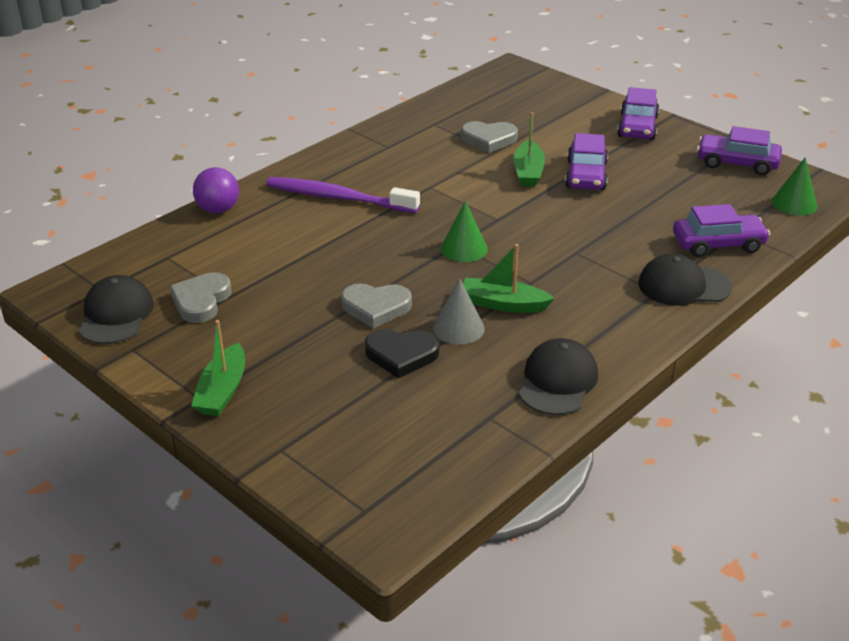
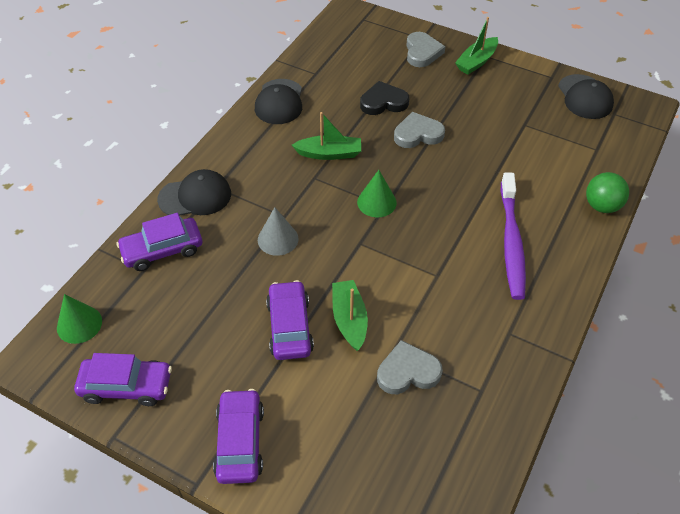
camera: 165 degrees right, 15 degrees up
(201, 301) = (539, 117): grey heart -> grey heart (422, 52)
(218, 209) = (602, 206): purple ball -> green ball
(222, 391) = (476, 62): green boat -> green boat turned 135 degrees counterclockwise
(338, 198) = (511, 242): purple toothbrush -> purple toothbrush turned 90 degrees clockwise
(458, 328) = (354, 128): grey cone -> grey cone (278, 239)

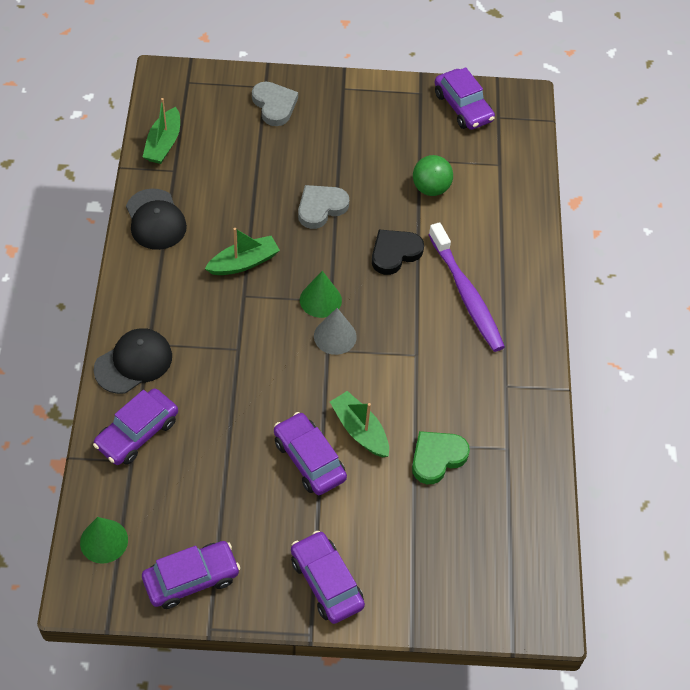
camera: 30 degrees left, 5 degrees up
(278, 239) = (246, 376): grey cone -> grey cone (335, 336)
(383, 102) = (266, 182): black heart -> black heart (394, 253)
(408, 372) = (437, 458): grey heart -> green heart
(476, 62) = (336, 99): green boat -> green boat (163, 144)
(585, 97) = (463, 107): black cap -> purple car
(602, 206) = (529, 226): green ball -> green ball (430, 188)

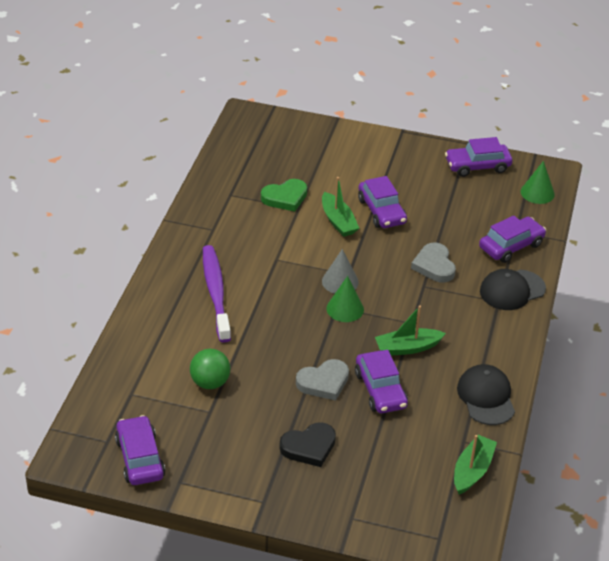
camera: 165 degrees left, 15 degrees down
(274, 105) = (346, 493): grey heart -> grey heart (434, 266)
(326, 582) = (385, 151): purple car -> purple car (380, 390)
(394, 253) = (266, 333): black heart -> black heart (309, 447)

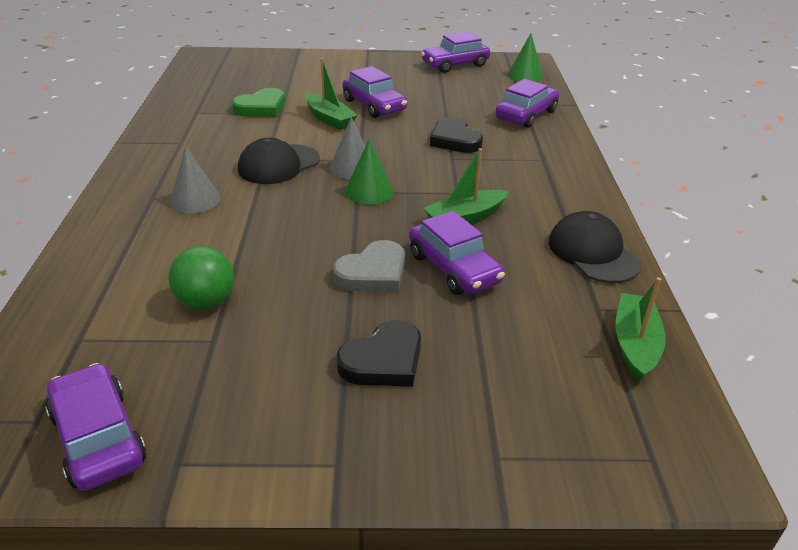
camera: 15 degrees left, 5 degrees down
(215, 293) = (195, 200): purple toothbrush -> grey cone
(434, 266) = (454, 140): grey heart -> black heart
(512, 290) = (552, 148): black cap -> black cap (278, 164)

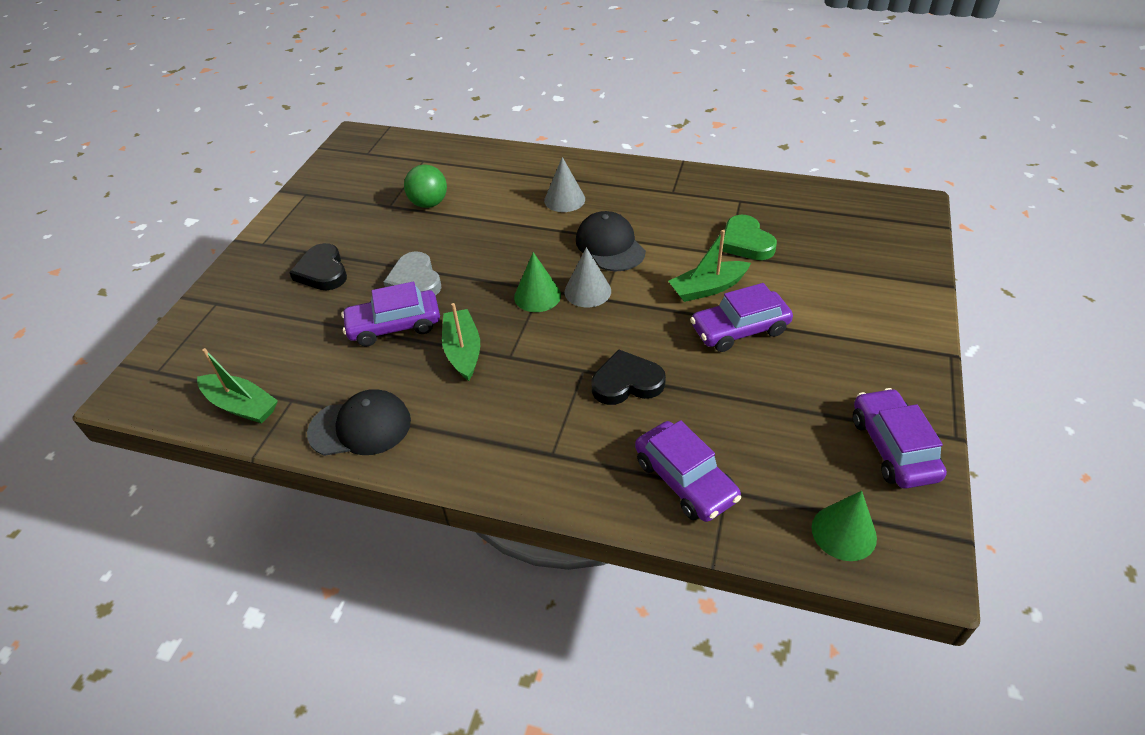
camera: 110 degrees right, 10 degrees up
(98, 438) = (341, 171): purple car -> none

